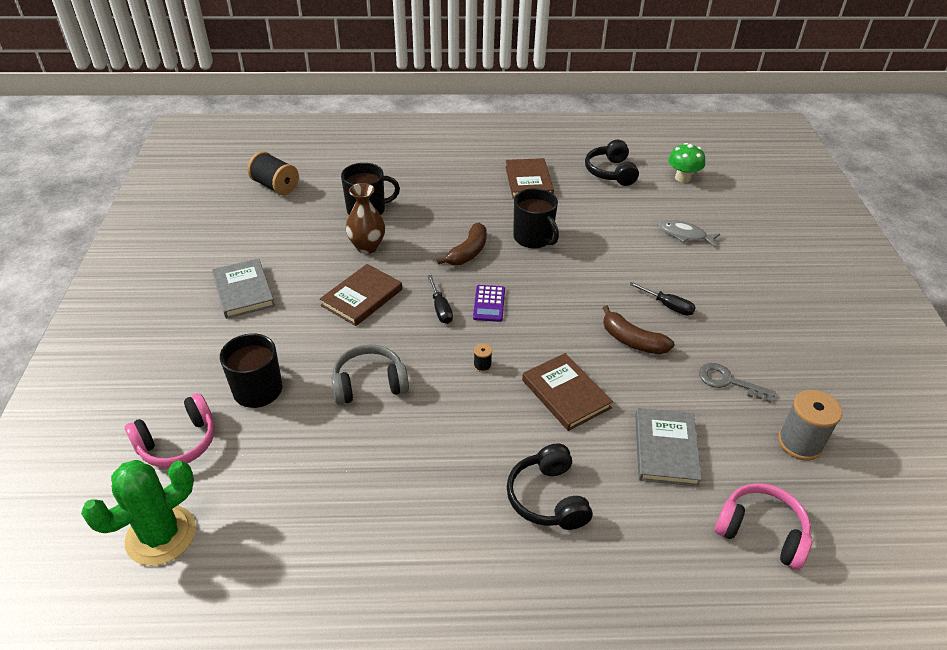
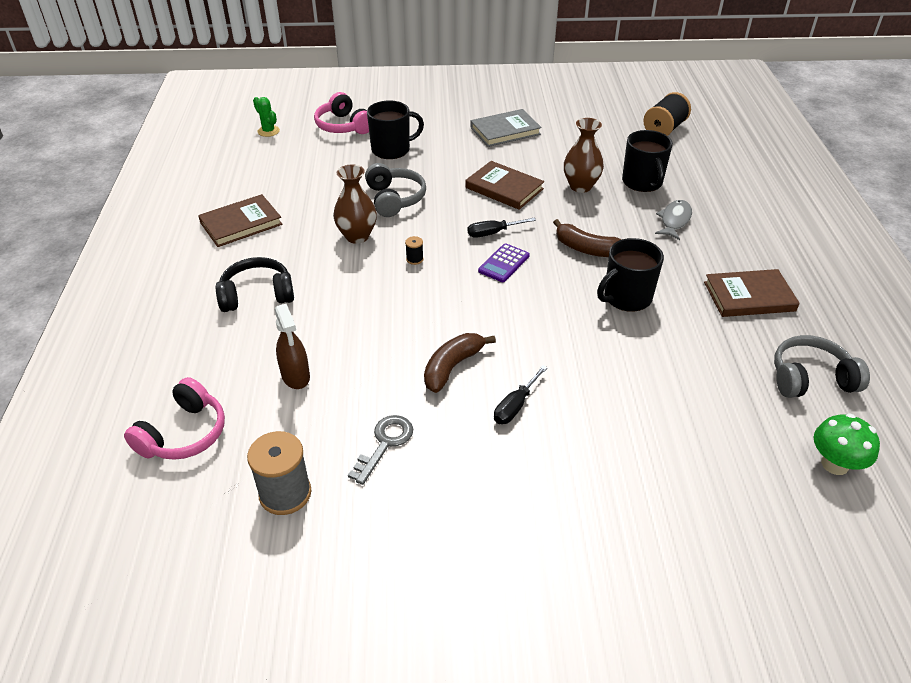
camera: 90 degrees right, 0 degrees up
(161, 535) = (268, 131): green cactus -> green cactus, size x0.50
(440, 414) = (357, 236): none -> brown vase
(489, 304) = (504, 263): purple calculator -> purple calculator turned 60 degrees counterclockwise
(565, 394) = (375, 311): brown book -> brown book (241, 223)
(611, 172) = (810, 379): black headphones -> grey headphones
(665, 449) = (296, 376): grey book -> brown spray bottle
(685, 235) = (675, 445): grey fish -> grey fish (674, 220)

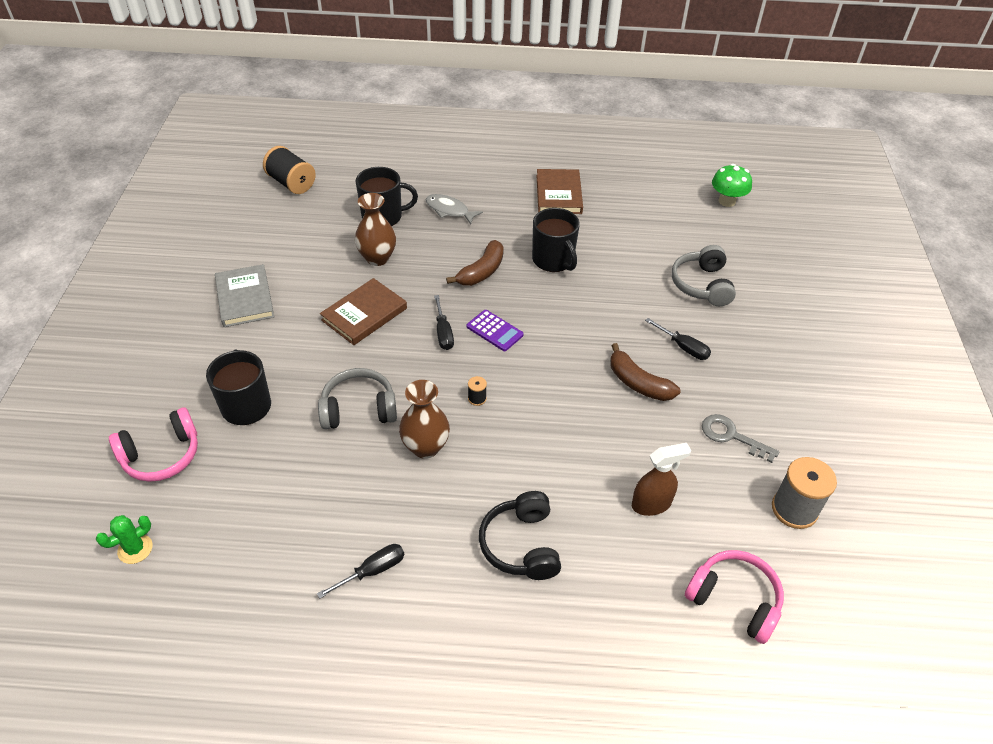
camera: 85 degrees left, 5 degrees up
(241, 223) = (372, 571): brown book -> black screwdriver
(810, 379) = (649, 189): grey headphones -> grey headphones (702, 285)

